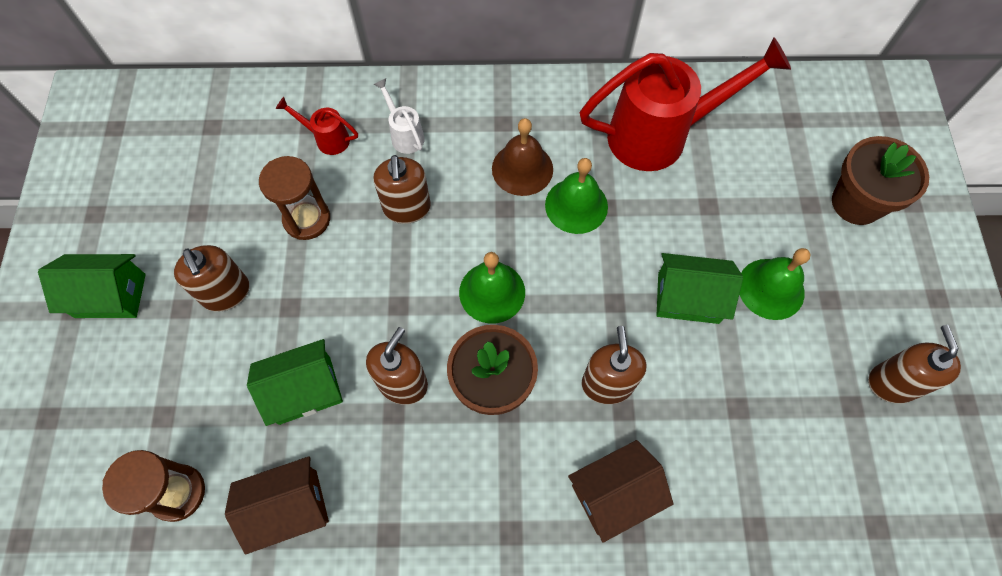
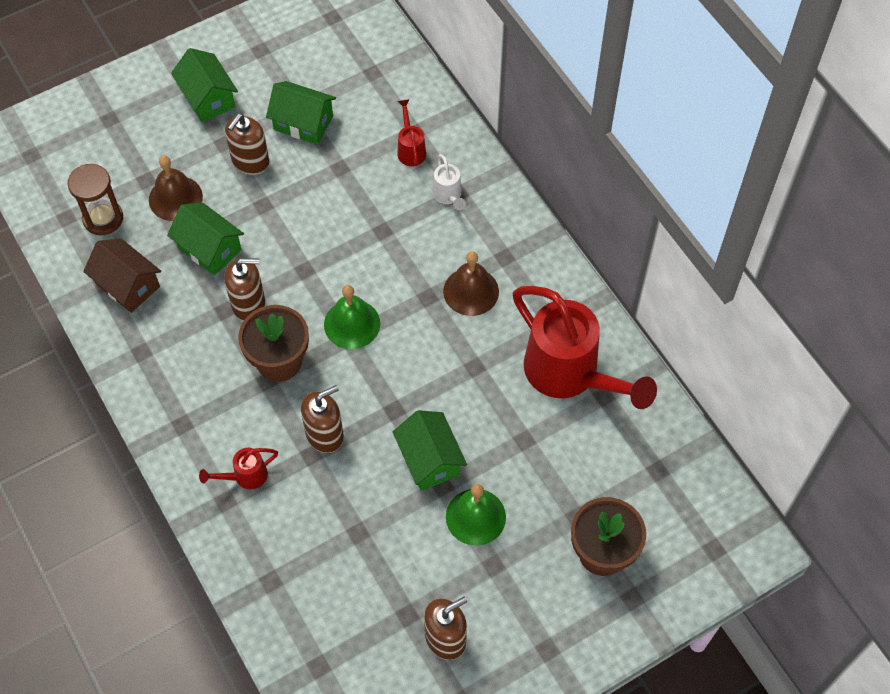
camera: 60 degrees right, 5 degrees down
(212, 395) = (175, 198): none -> brown bell
(219, 218) = (303, 123): none -> green house
(307, 219) = (336, 175): brown hourglass -> none
(404, 134) = (448, 196): white watering can -> white watering can turned 135 degrees clockwise
(407, 208) = (386, 233): brown soap dispenser -> none
(576, 205) = (462, 344): green bell -> none
(614, 494) = (245, 476): brown house -> red watering can

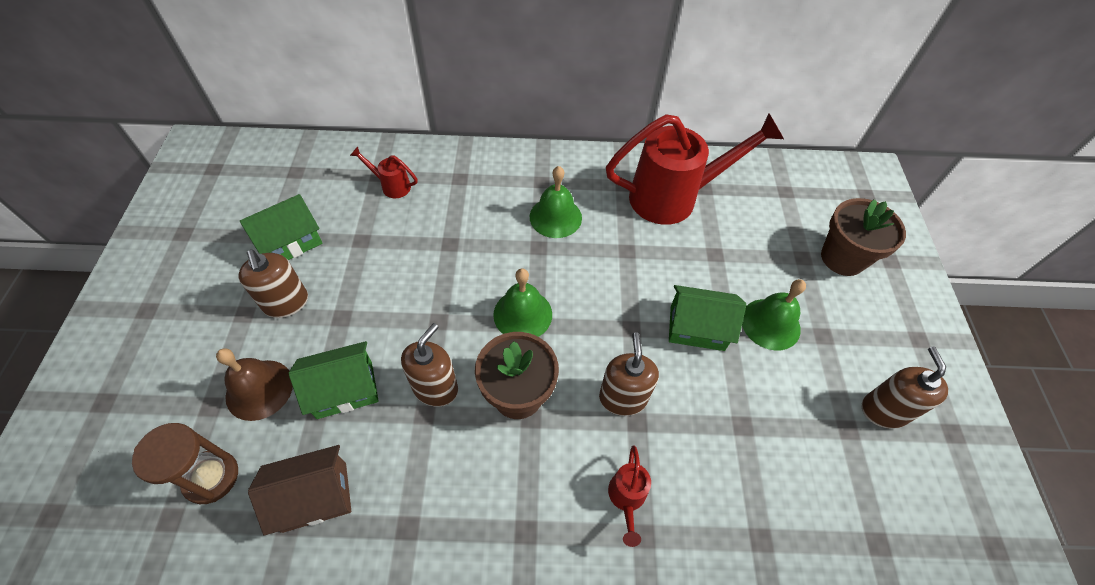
camera: 60 degrees left, 5 degrees down
(208, 98) = (183, 300): green house -> none
(448, 196) = (457, 186): white watering can -> none
(471, 291) = (555, 217): brown bell -> green bell

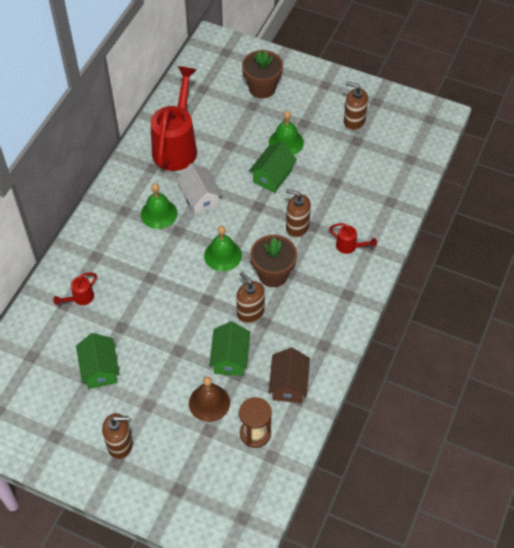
camera: 65 degrees left, 0 degrees up
(286, 303) = (151, 379): brown soap dispenser -> brown soap dispenser (120, 445)
(605, 253) = (200, 198): none -> white house

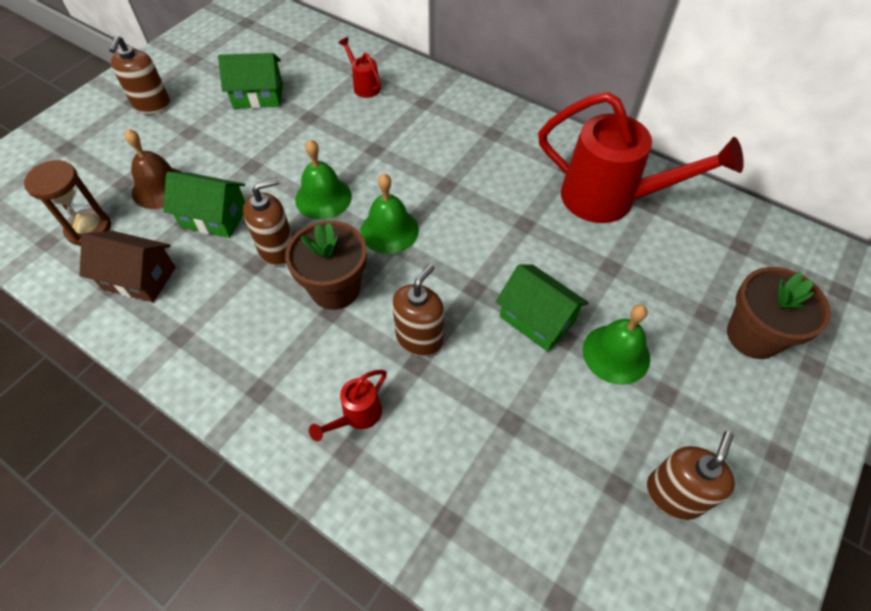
camera: 100 degrees right, 0 degrees up
(159, 213) = (481, 167): green bell -> green bell (323, 198)
(200, 198) = (502, 216): white house -> none

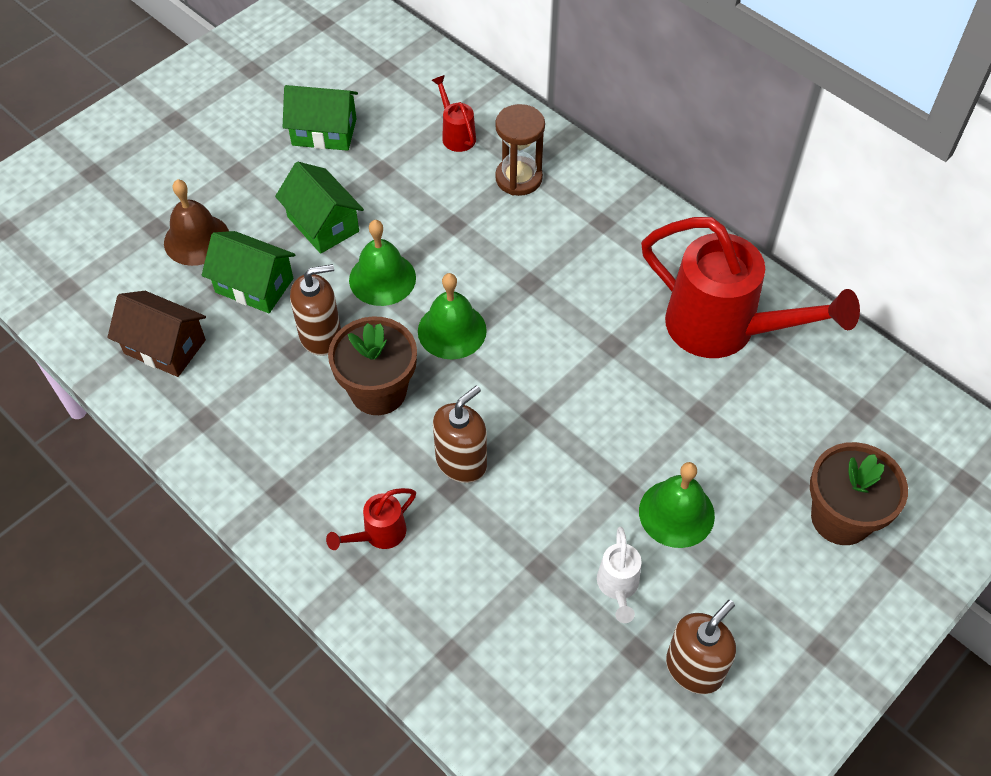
camera: 10 degrees right, 0 degrees up
(89, 229) = (114, 280): brown hourglass -> brown hourglass (518, 178)
(152, 105) = (196, 128): brown soap dispenser -> none
(537, 319) = (597, 461): green house -> green house (323, 224)
(584, 429) = (618, 587): none -> white watering can

